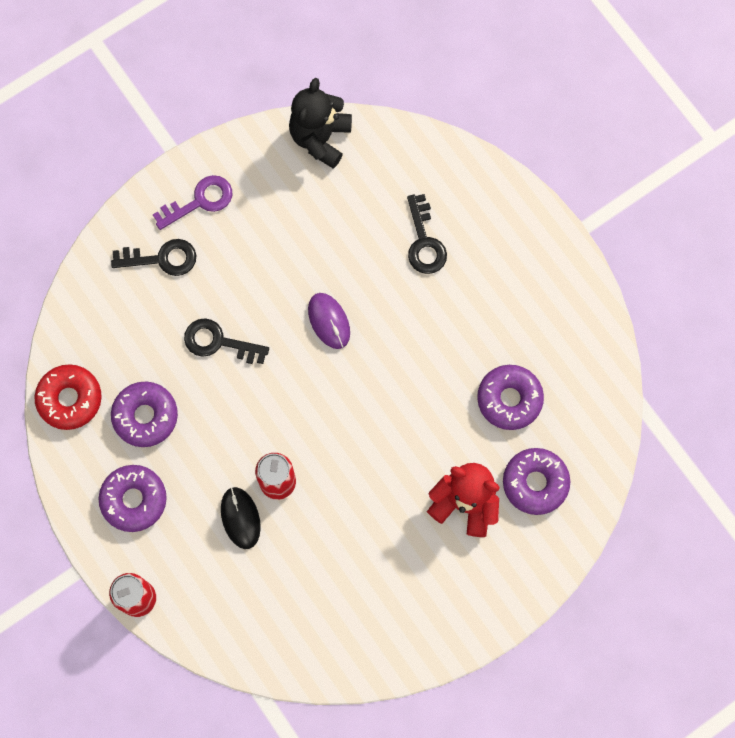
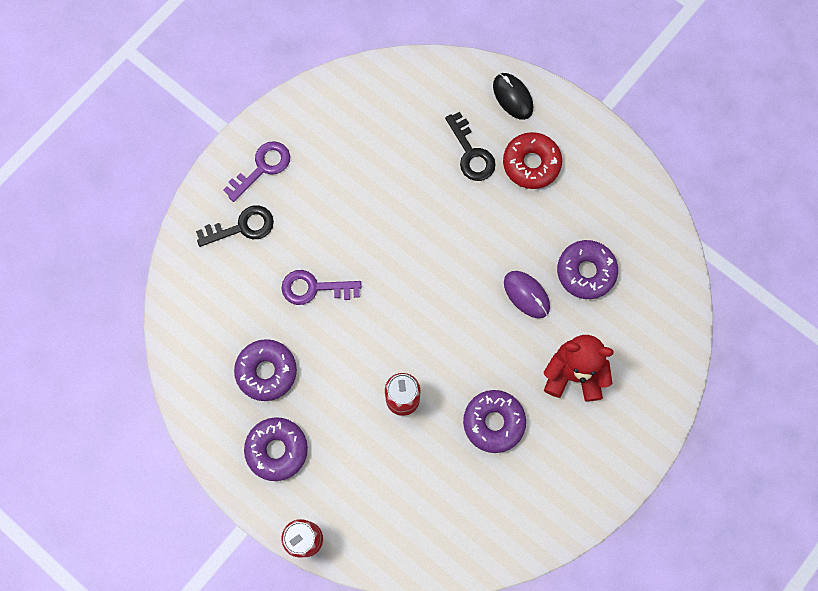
camera: 15 degrees left, 0 degrees up
(70, 399) = (193, 374): red donut -> red donut (531, 164)
(219, 342) = (314, 288): black key -> purple key
(240, 518) = (378, 440): black mouse -> black mouse (512, 97)
(320, 138) = (354, 86): black teddy bear -> none
(329, 321) = (407, 244): purple mouse -> purple mouse (526, 294)
(535, 483) = (630, 339): purple donut -> purple donut (493, 422)

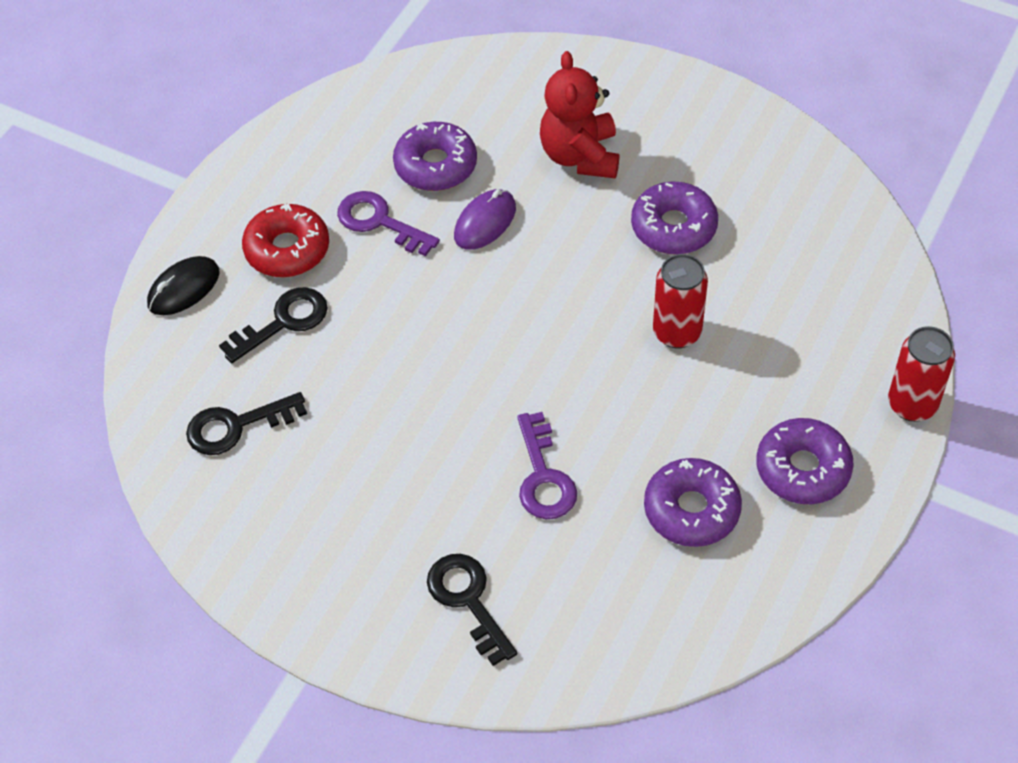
camera: 100 degrees left, 20 degrees down
(262, 168) = (359, 596): purple key -> purple key (379, 222)
(397, 116) = (236, 426): none -> black key

